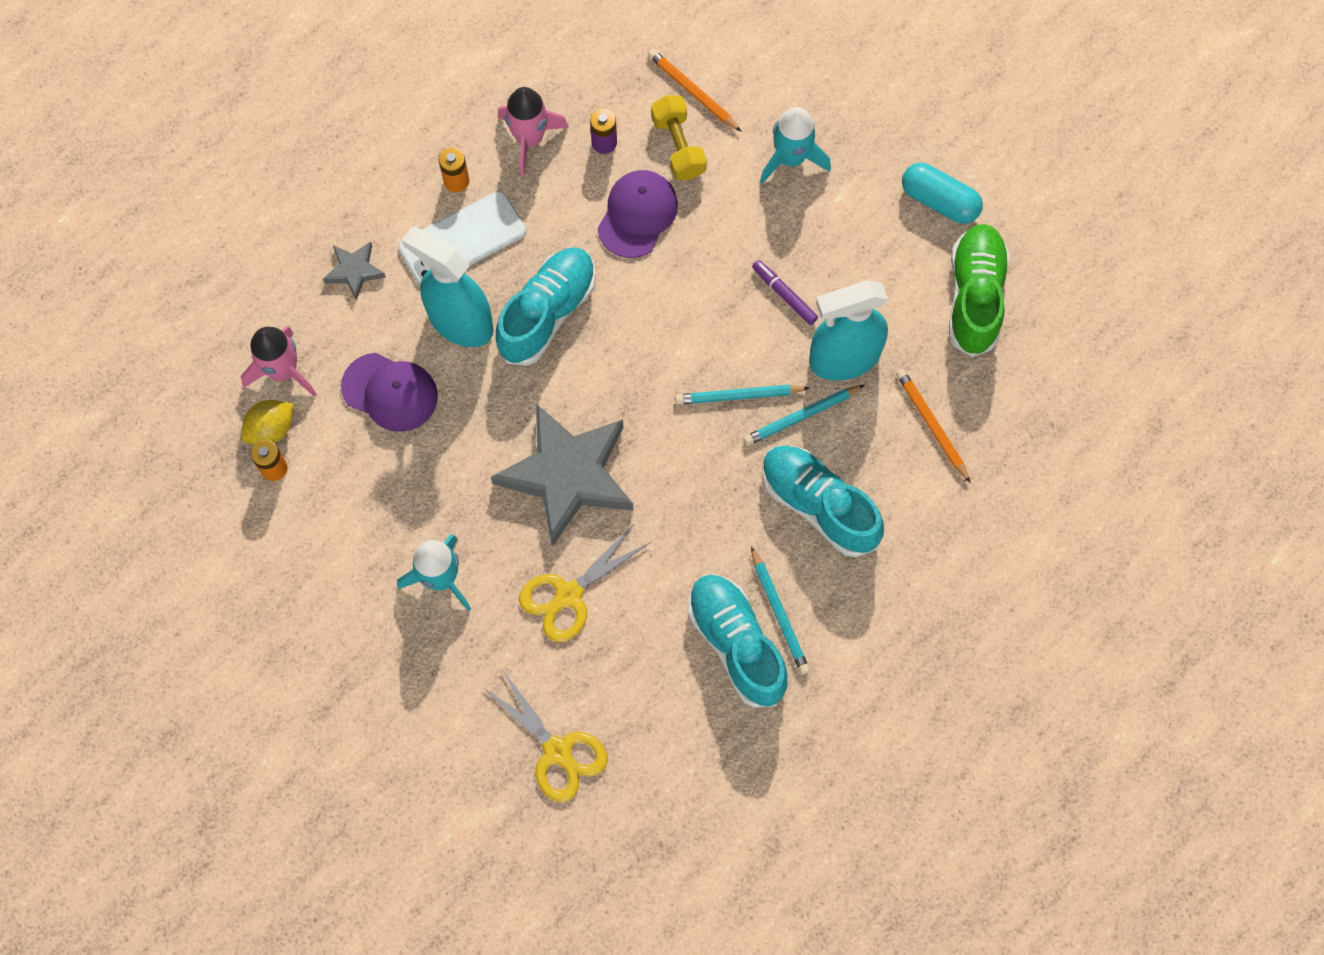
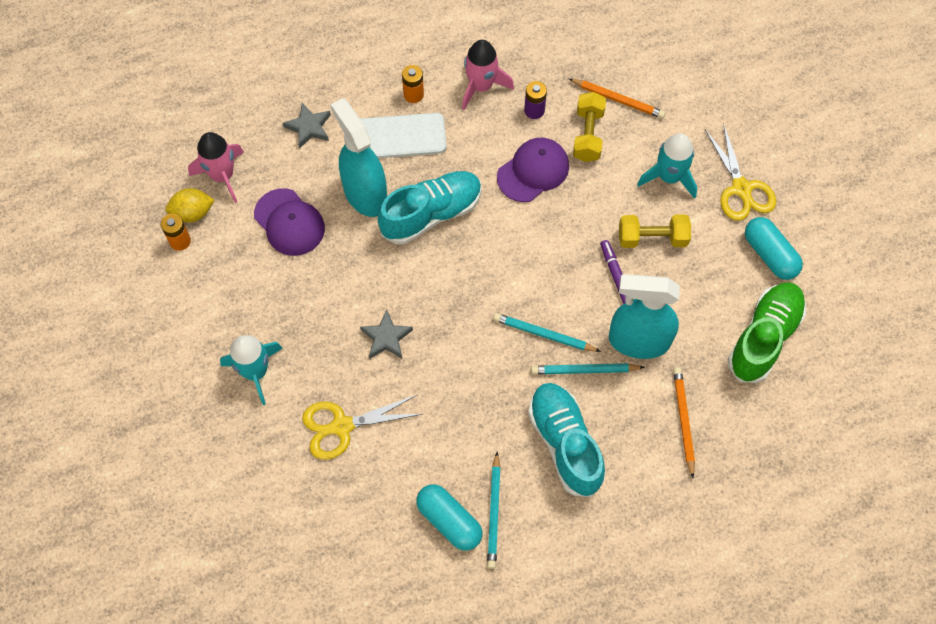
camera: 25 degrees right, 5 degrees down
(557, 751) = (273, 540): yellow scissors -> yellow scissors (741, 189)
(568, 475) = (386, 338): grey star -> grey star, size x0.45
(692, 91) = (618, 100): orange pencil -> orange pencil turned 135 degrees clockwise
(736, 644) = (449, 521): turquoise shoe -> turquoise capsule
(805, 236) = (652, 238): none -> yellow dumbbell

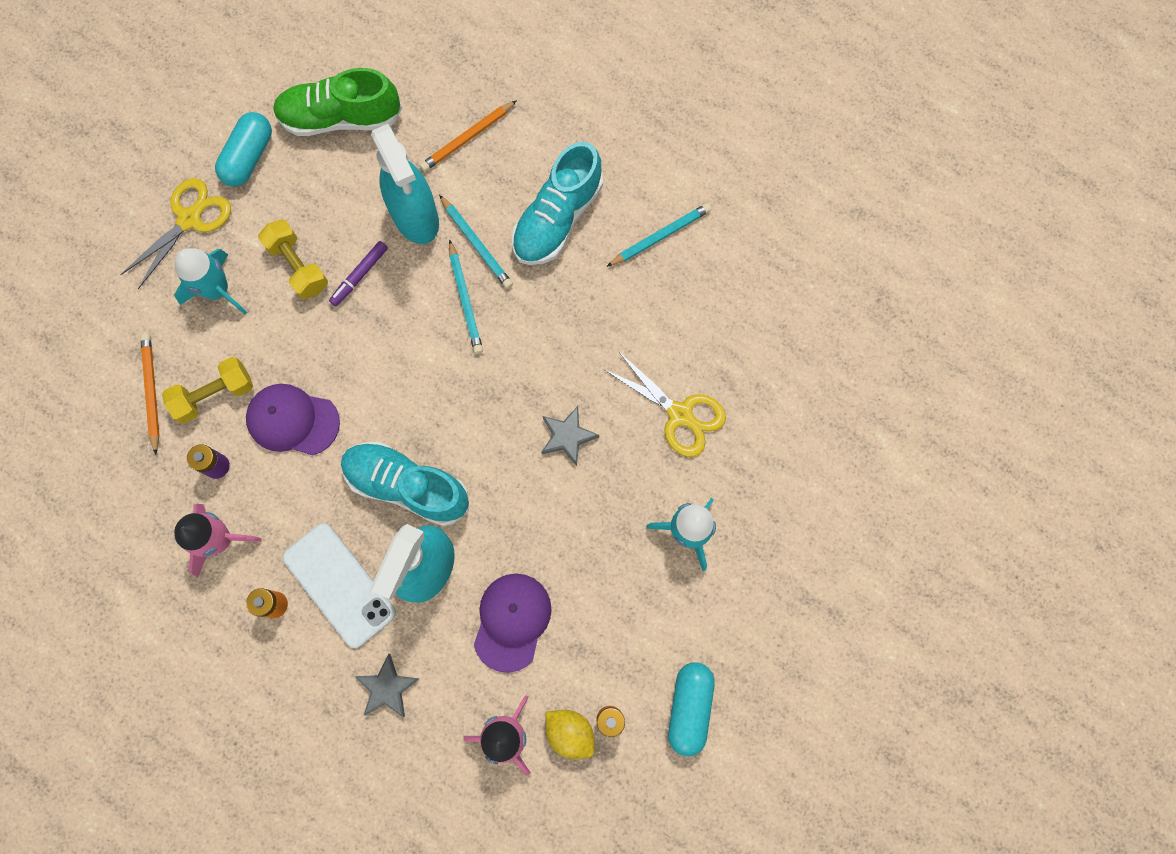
camera: 125 degrees left, 10 degrees up
(449, 521) = (694, 266): turquoise capsule -> turquoise capsule (689, 707)

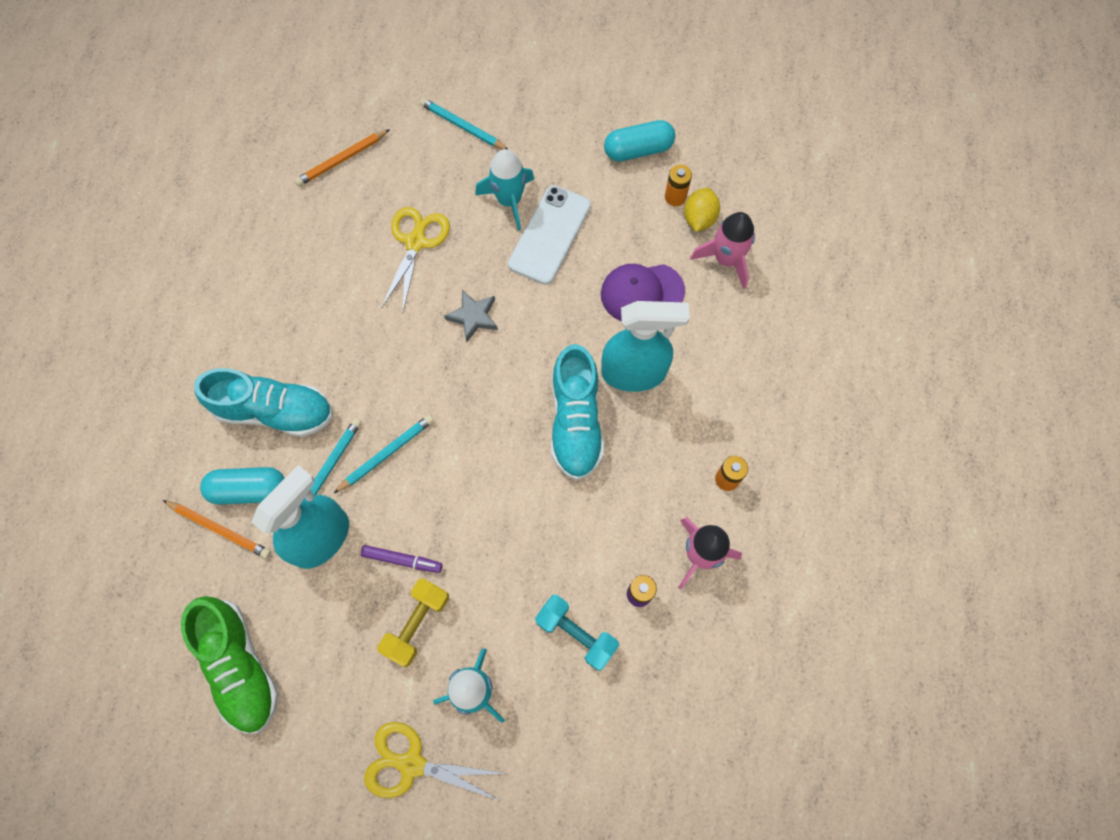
camera: 115 degrees left, 5 degrees down
(152, 391) = (601, 697): orange pencil -> orange pencil (341, 160)
(214, 395) = (576, 634): yellow dumbbell -> turquoise dumbbell
(249, 157) = (319, 740): turquoise capsule -> turquoise capsule (249, 490)
(292, 420) = (566, 548): purple cap -> none
(339, 585) = (683, 435): white phone -> white phone (549, 235)
(387, 687) = (740, 359): grey star -> none
(661, 236) = (259, 319): turquoise pencil -> turquoise pencil (462, 126)

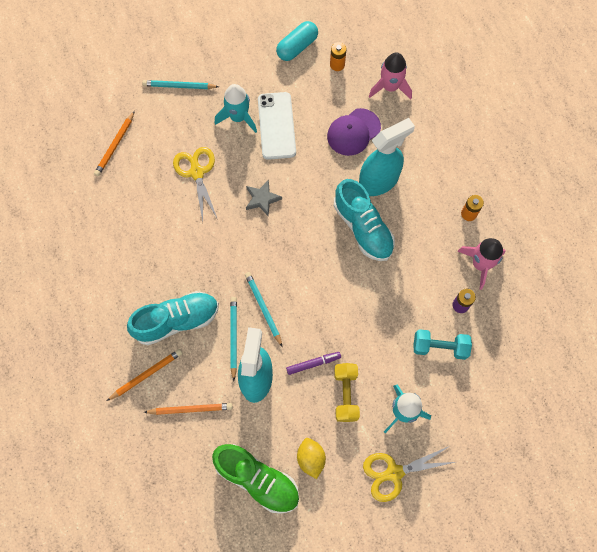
camera: 30 degrees left, 0 degrees up
(198, 457) = (147, 375): none -> orange pencil
(249, 490) = (193, 376): turquoise capsule -> none
(387, 454) = (263, 308): turquoise pencil -> turquoise pencil turned 45 degrees counterclockwise
(699, 218) = (359, 71): yellow lemon -> yellow lemon (311, 458)

